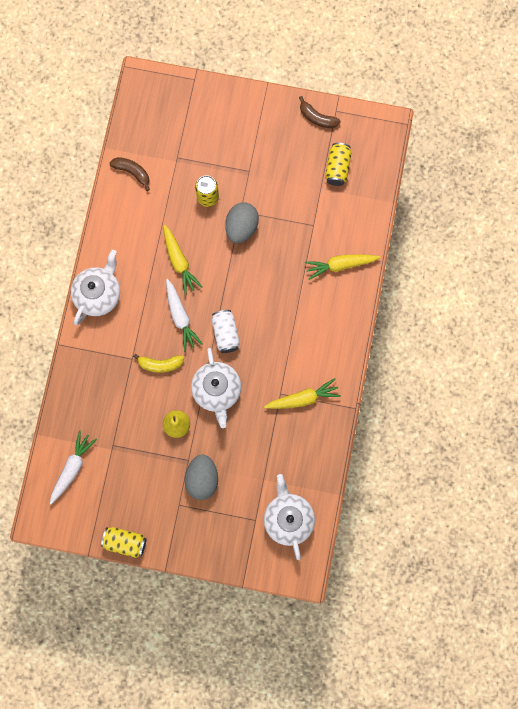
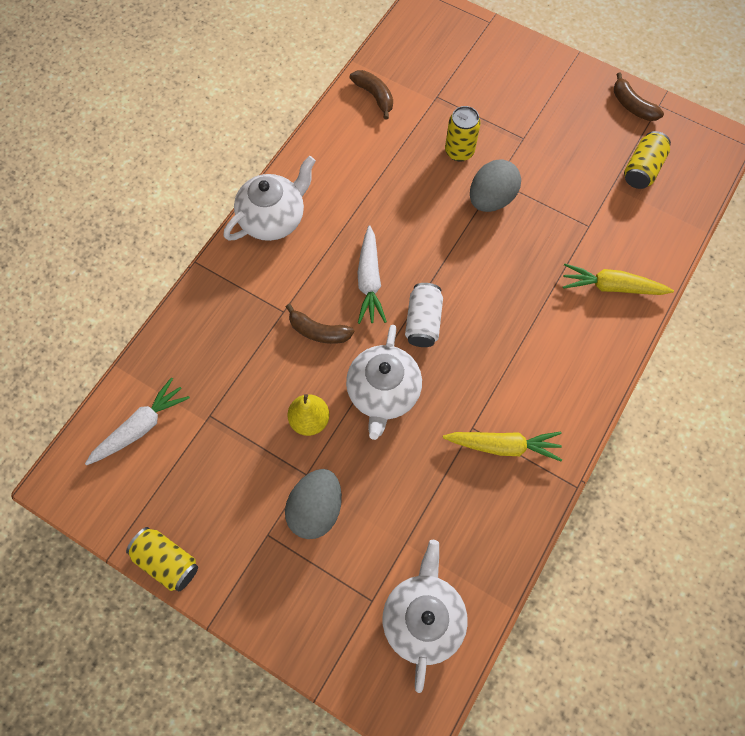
camera: 20 degrees right, 10 degrees down
(160, 364) = (318, 331): yellow banana -> brown banana
(179, 262) = (394, 214): yellow carrot -> none

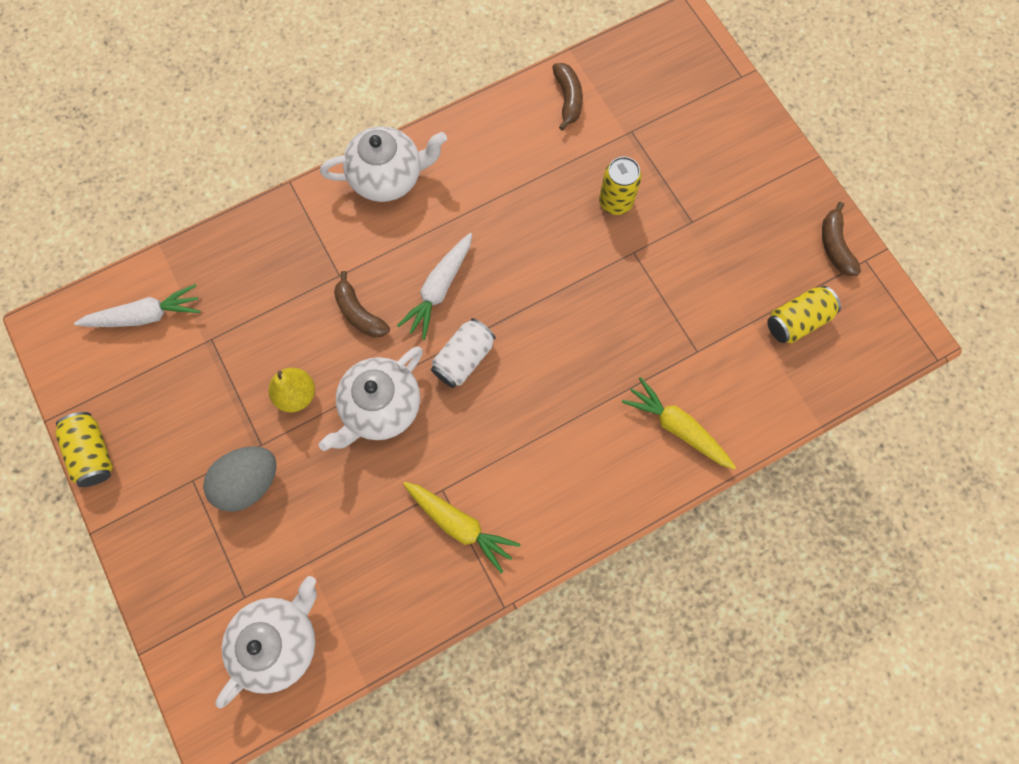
camera: 30 degrees right, 5 degrees up
(491, 199) = (614, 269): grey egg -> none

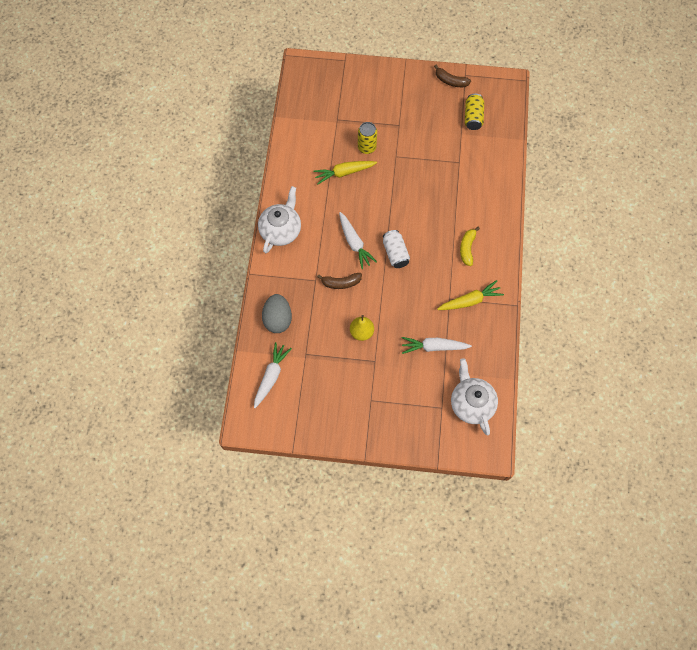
camera: 55 degrees left, 5 degrees down
(93, 453) = (325, 437): yellow can -> none
(249, 482) = (389, 376): grey egg -> grey egg (278, 319)
(341, 519) = (434, 347): none -> white carrot
(381, 407) = (393, 300): white teapot -> none
(550, 462) = (467, 248): none -> yellow banana
(568, 99) = (301, 133): brown banana -> none
(677, 427) = (487, 191): yellow carrot -> yellow carrot (344, 173)

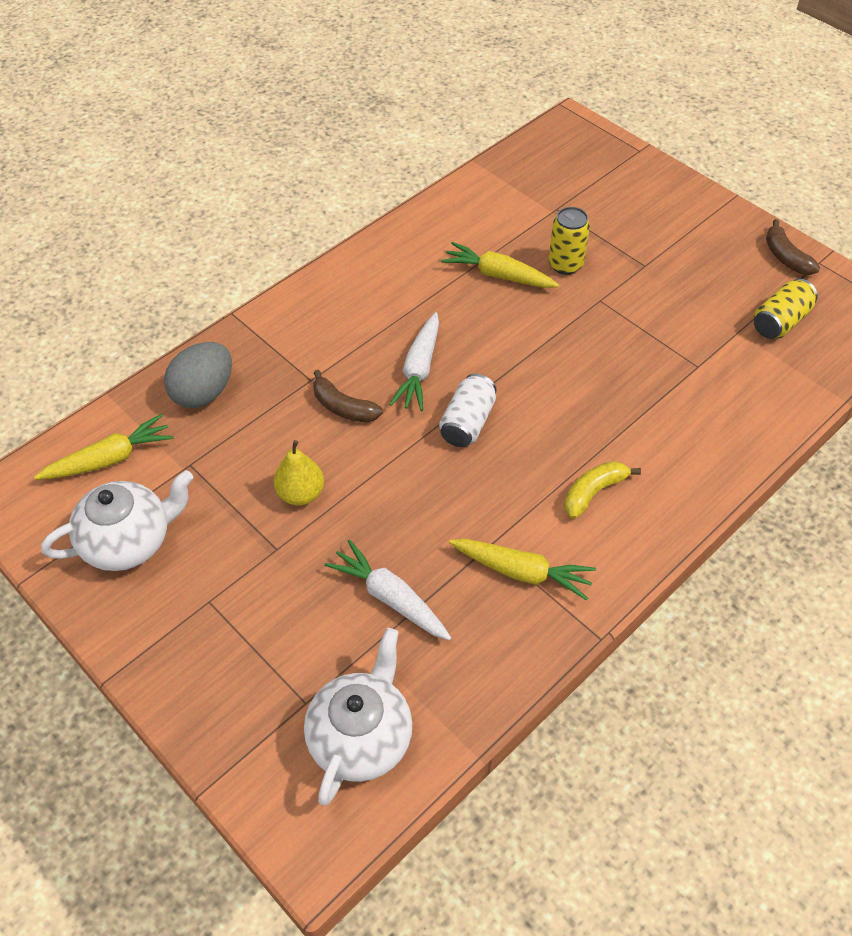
camera: 40 degrees right, 15 degrees down
(271, 376) = (110, 459): white carrot -> yellow carrot
(281, 230) = (332, 289): white teapot -> white teapot (129, 541)

